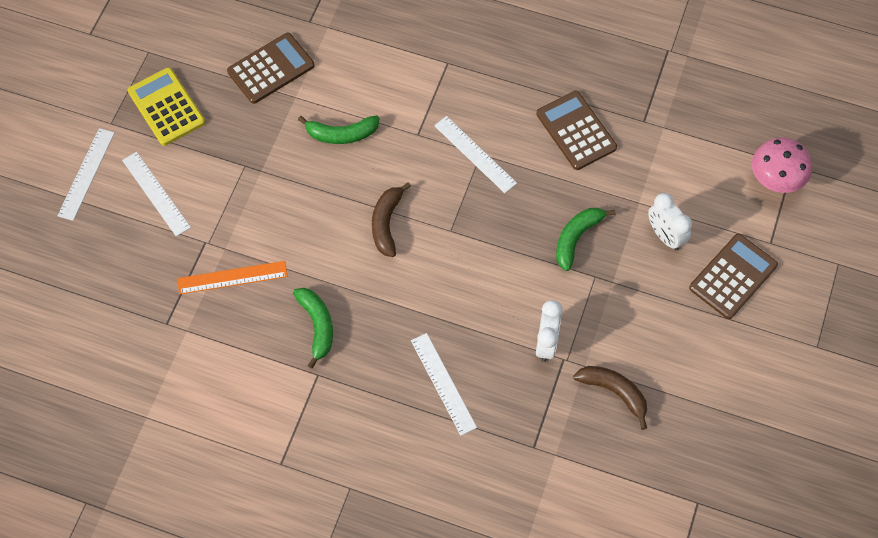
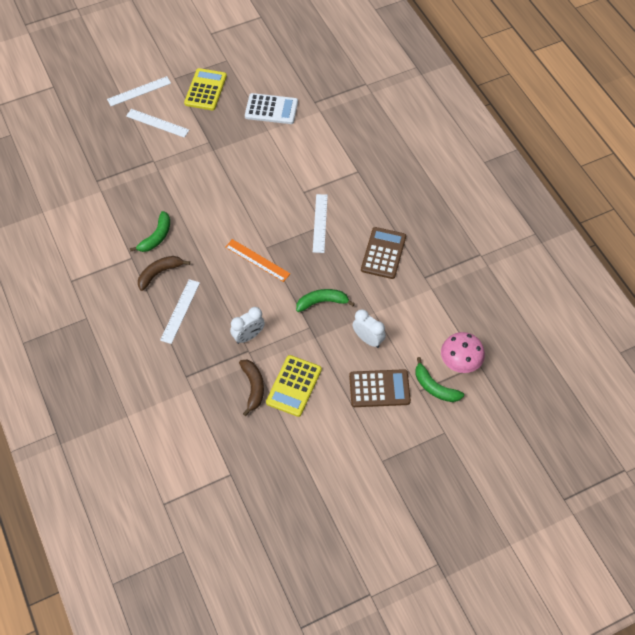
camera: 45 degrees right, 5 degrees down
(156, 193) = (157, 123): white ruler -> white ruler turned 75 degrees counterclockwise
(232, 278) = (146, 185): orange ruler -> orange ruler (257, 260)
(271, 69) = (271, 109): brown calculator -> white calculator
(341, 134) = (268, 163): green banana -> green banana (434, 387)
(386, 223) = (241, 219): brown banana -> brown banana (159, 273)
(651, 352) = (294, 386): none -> yellow calculator
(665, 236) = (368, 339): white clock -> white clock turned 120 degrees clockwise

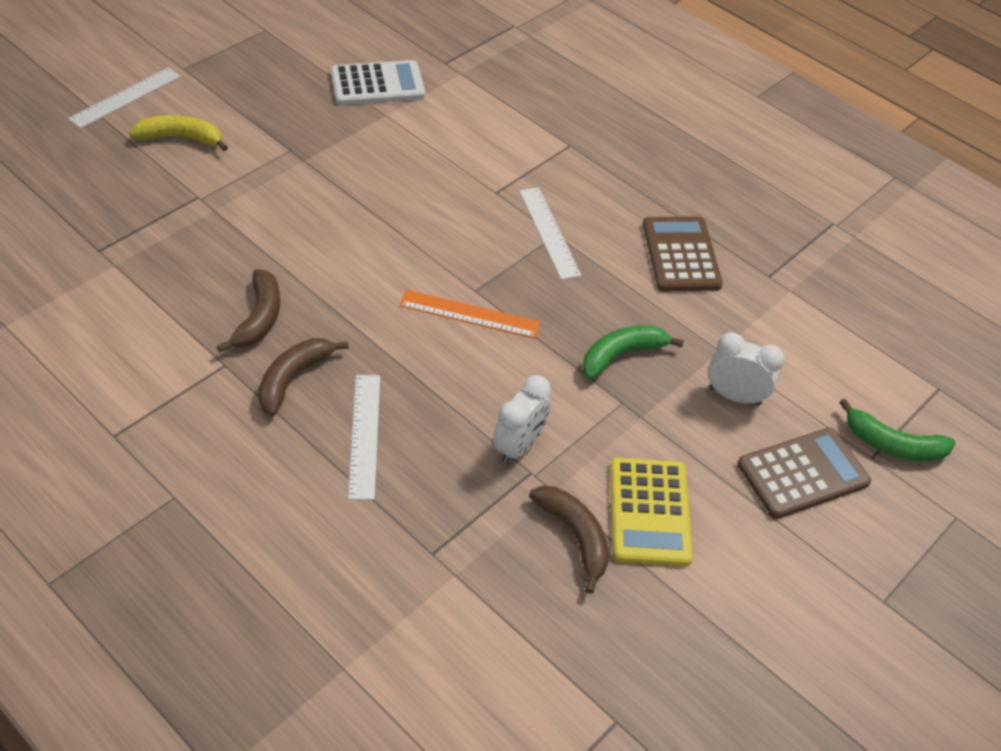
camera: 25 degrees left, 10 degrees down
(156, 237) = (259, 318): green banana -> brown banana
(157, 123) = (181, 138): white ruler -> yellow banana
(205, 90) = (248, 76): yellow calculator -> none
(460, 363) = (908, 395): pink mushroom -> none

